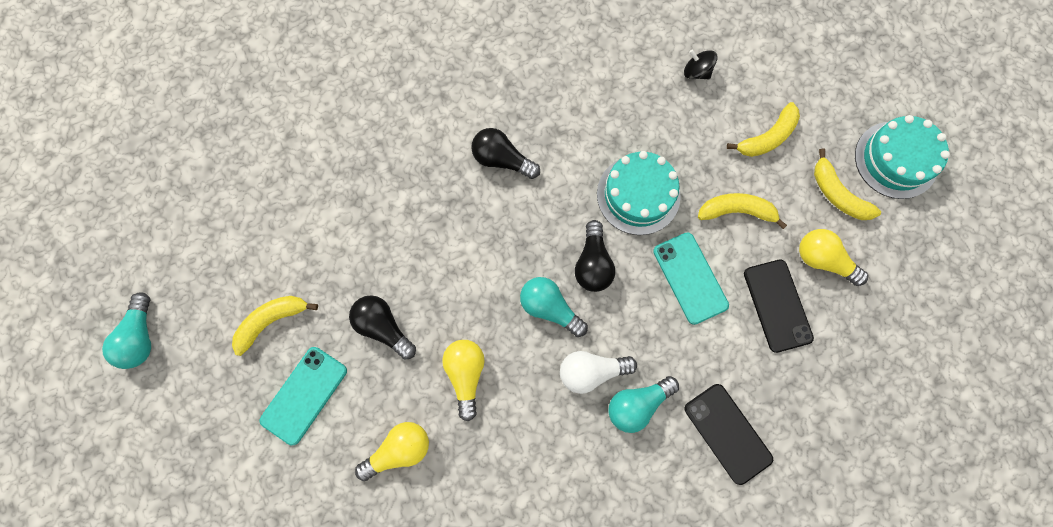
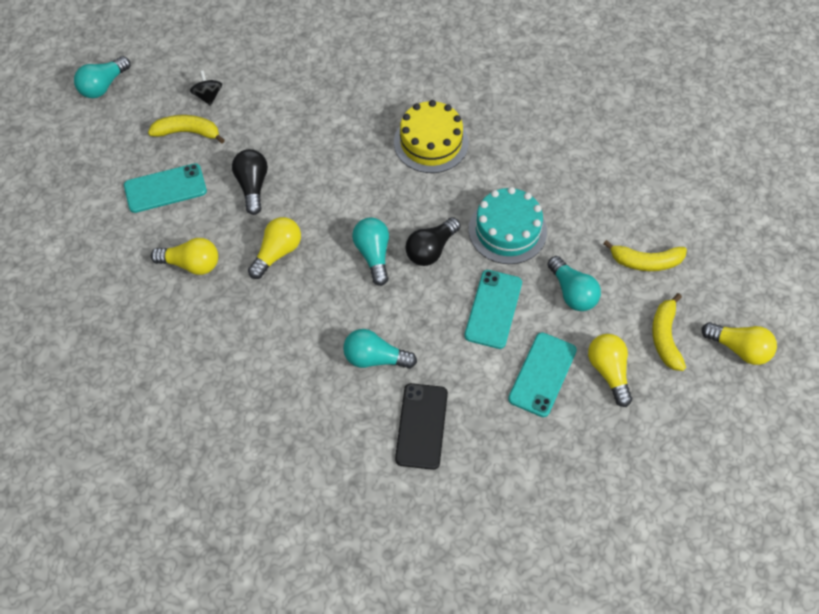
camera: 40 degrees right, 15 degrees down
(502, 160) = (431, 142): black light bulb -> yellow cake
(591, 371) = (363, 314): white light bulb -> none
(696, 72) = (632, 183): black spinning top -> black spinning top (208, 96)
(736, 211) = (572, 292): yellow banana -> turquoise light bulb
(777, 305) = (542, 374): black phone -> turquoise phone
(896, 160) = (739, 348): turquoise cake -> yellow light bulb

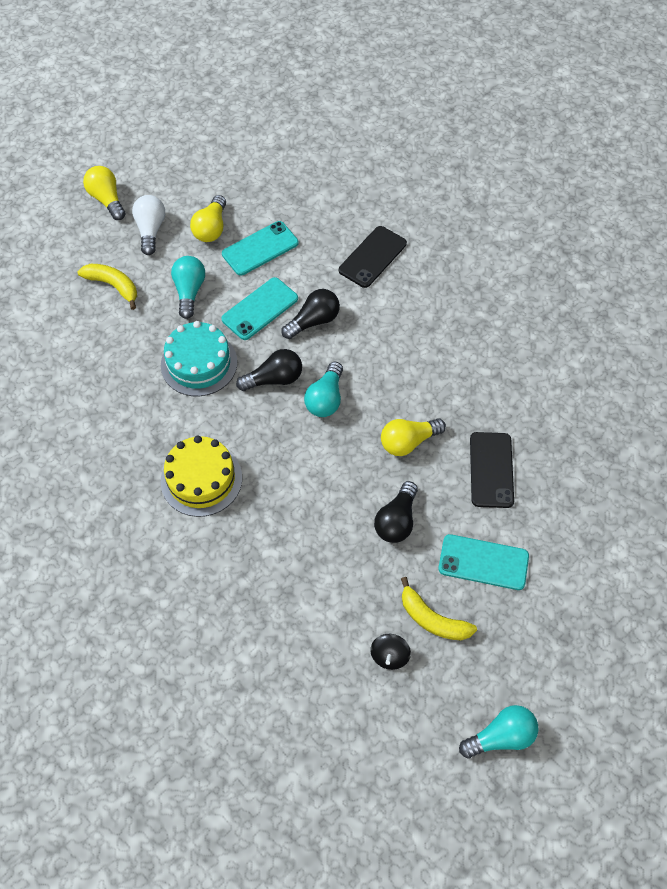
camera: 150 degrees left, 0 degrees up
(191, 264) = (491, 470): yellow light bulb -> black phone
(375, 358) = (377, 317): turquoise light bulb -> none
(434, 322) = (313, 321): none -> black light bulb
(665, 337) = (150, 230): yellow banana -> white light bulb

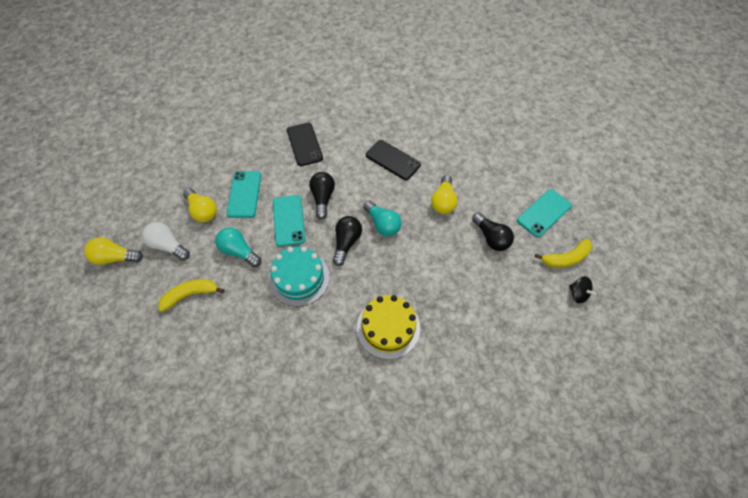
camera: 55 degrees left, 0 degrees up
(491, 470) = (488, 175): black phone -> black phone (392, 160)
(501, 737) = (655, 269): turquoise light bulb -> none

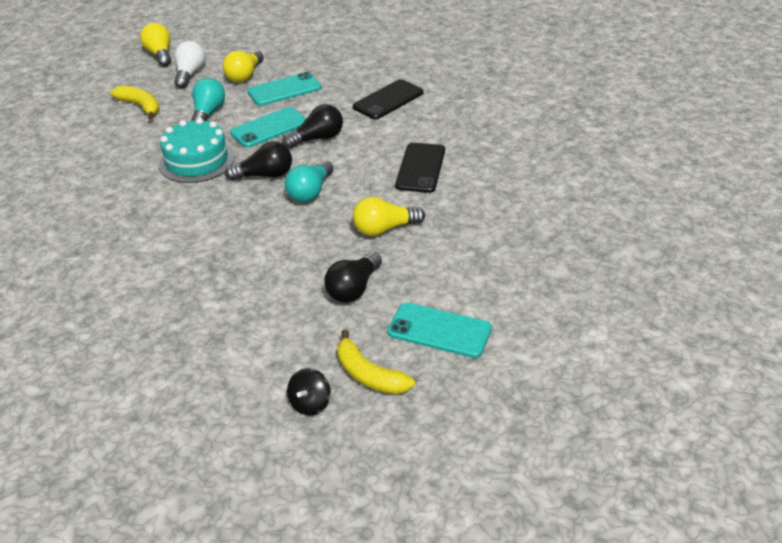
camera: 65 degrees right, 20 degrees down
(388, 327) = (164, 242): yellow cake -> none

